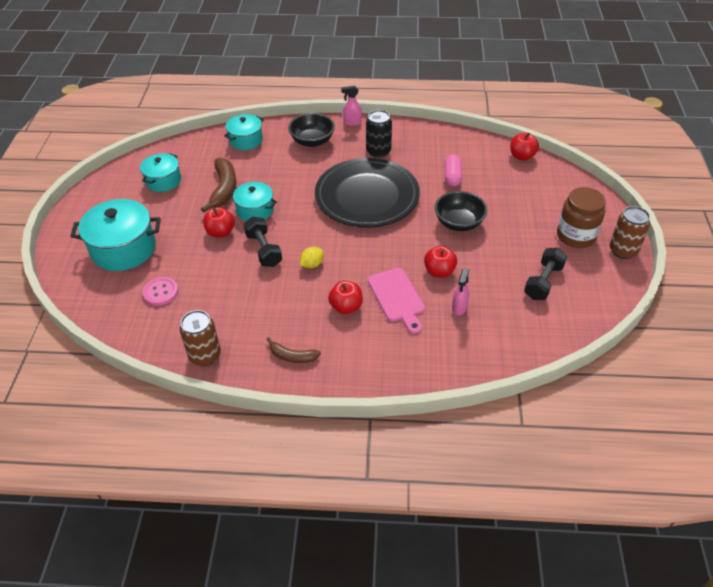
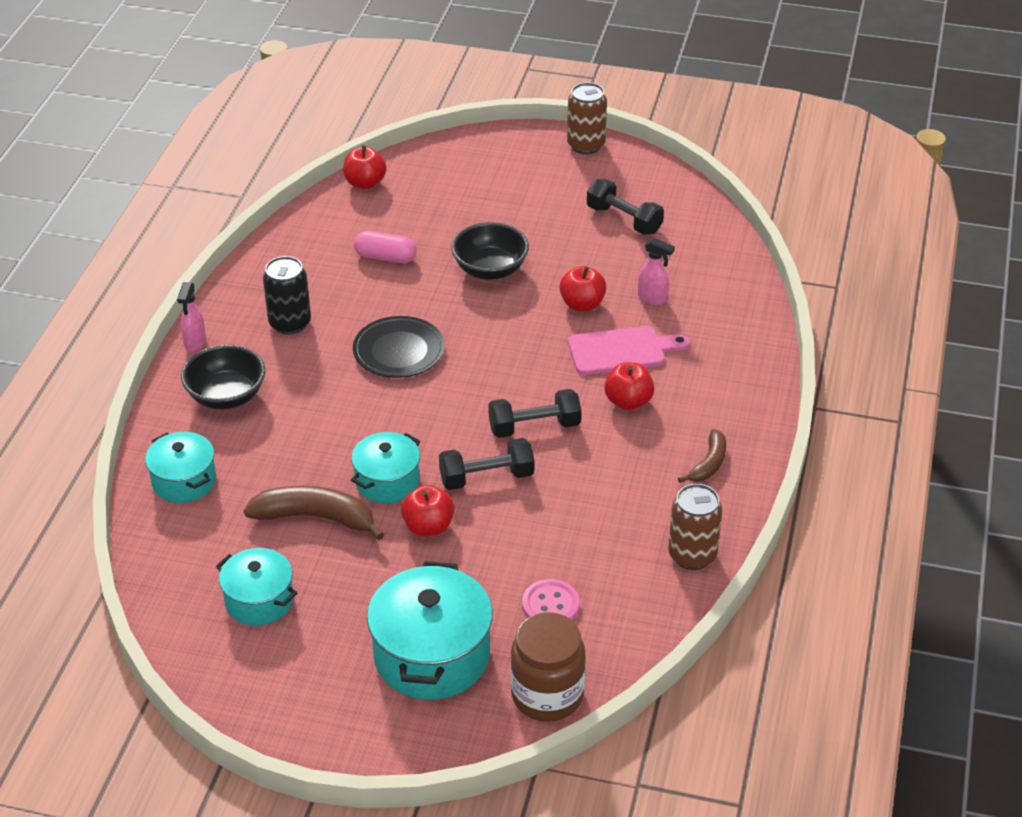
camera: 80 degrees left, 5 degrees down
(312, 264) = (534, 427): yellow lemon -> black dumbbell
(367, 196) = (399, 351): black plate -> black plate, size x0.54
(576, 236) = (548, 175): brown jar -> brown jar (547, 695)

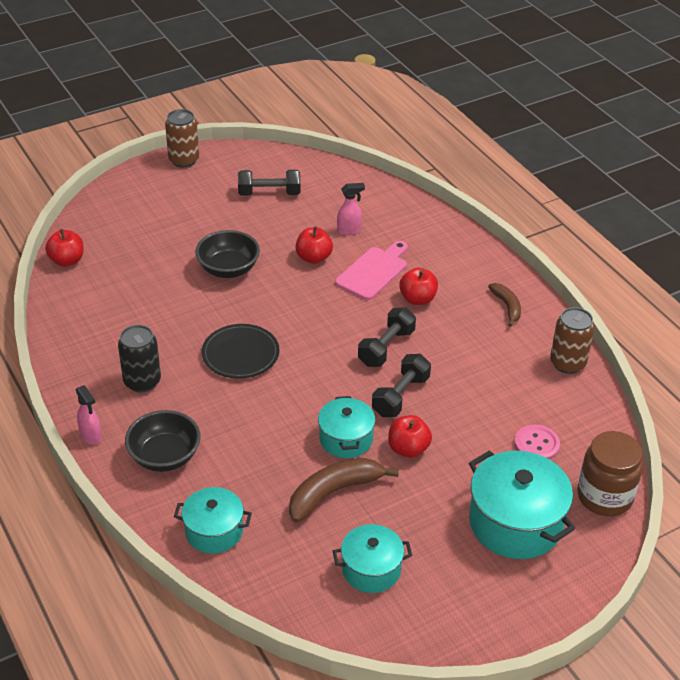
camera: 45 degrees left, 0 degrees up
(385, 257) = (149, 300): pink capsule -> none

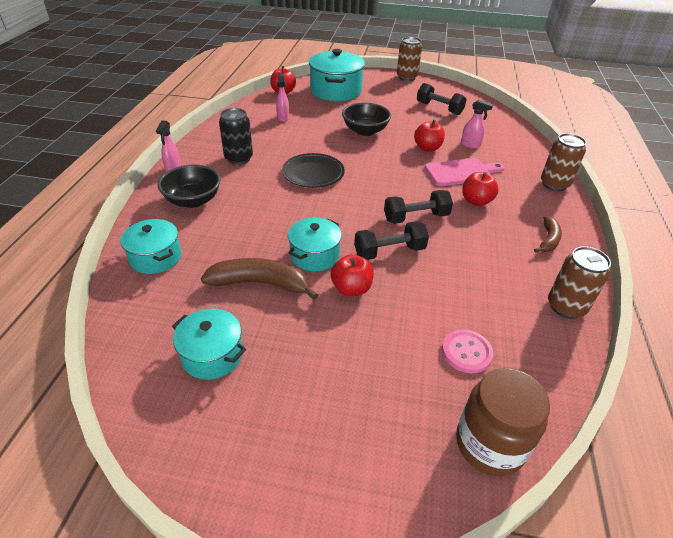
camera: 40 degrees right, 0 degrees up
(117, 300) = (283, 117): none -> pink spray bottle
(462, 240) = (554, 184): none -> brown can
(515, 523) = (373, 404): turquoise pot -> turquoise pot (336, 91)

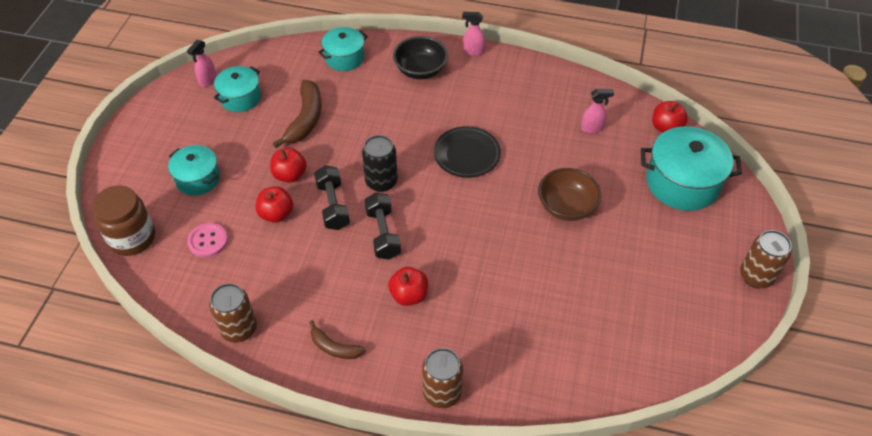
camera: 95 degrees right, 10 degrees up
(239, 158) = (494, 95): black can -> black can (381, 182)
(314, 255) = (334, 152): turquoise pot -> turquoise pot (198, 179)
(365, 131) = (566, 207): black bowl -> brown bowl
(427, 148) = (527, 267): red apple -> red apple (276, 214)
(439, 108) = (647, 302): black dumbbell -> none
(461, 172) = (470, 293): pink cutting board -> none
(470, 145) = (539, 319): pink spray bottle -> pink spray bottle (207, 81)

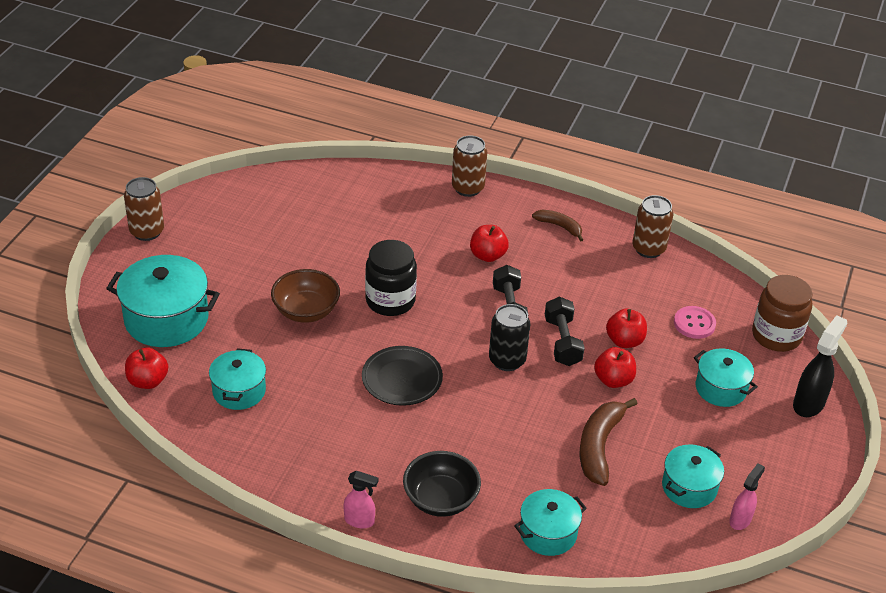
camera: 175 degrees left, 10 degrees down
(125, 174) = (809, 403): none -> black spray bottle
(494, 228) = (390, 301): none -> black jar
(592, 128) = (239, 391): pink spray bottle -> turquoise pot

